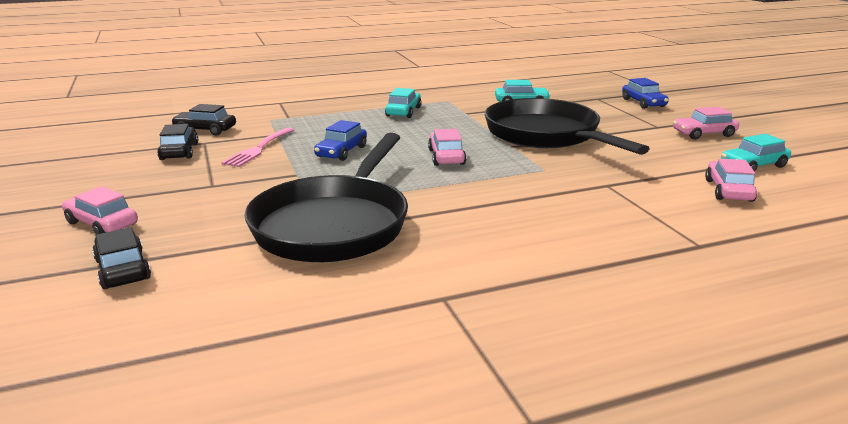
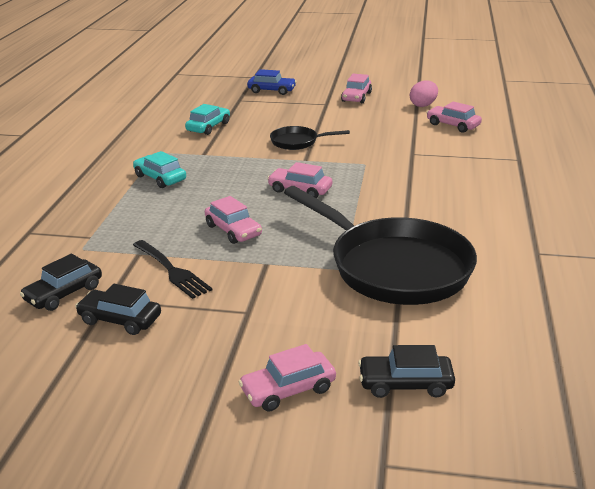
camera: 60 degrees left, 5 degrees up
(258, 149) = (172, 271): pink fork -> black fork
(341, 152) = (233, 230): blue car -> pink car
(546, 135) = (297, 142): black pan -> black pan, size x0.46
(753, 165) = (423, 105): turquoise car -> pink egg

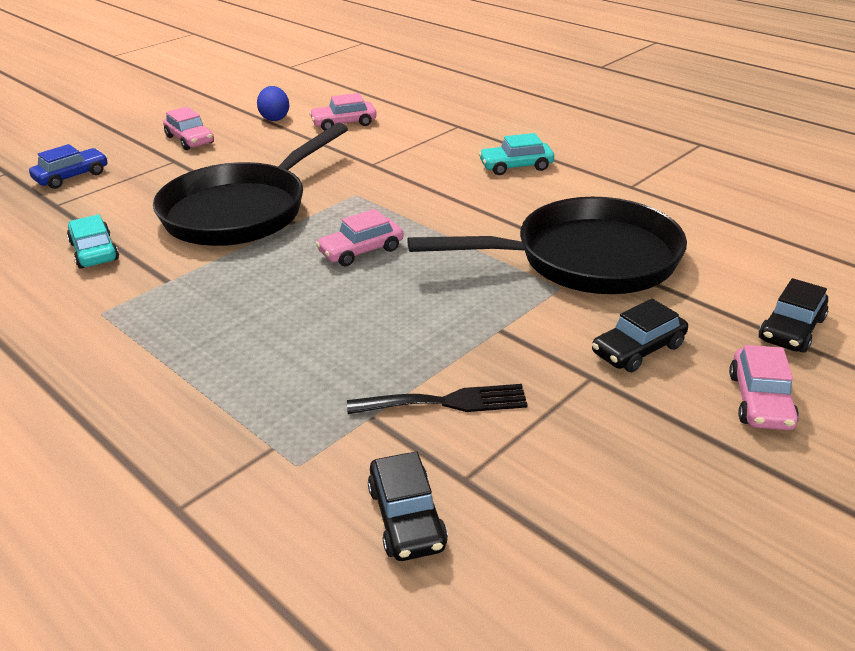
camera: 55 degrees left, 5 degrees up
(120, 319) = (523, 482): black car -> black car (638, 349)
(160, 178) = (183, 335): turquoise car -> turquoise car (516, 166)
(233, 230) = (400, 325): pink car -> none
(297, 142) = (241, 211): black pan -> black pan, size x2.18
(423, 105) = (275, 118): pink egg -> blue egg

